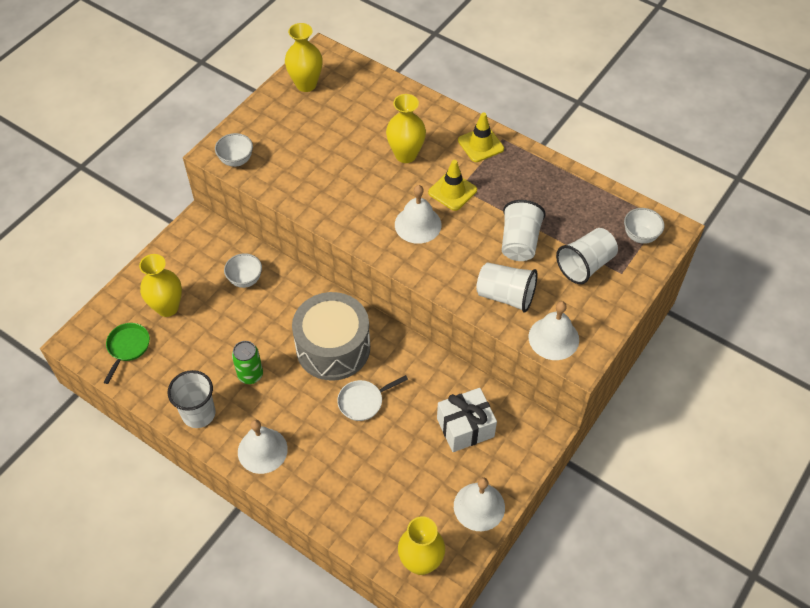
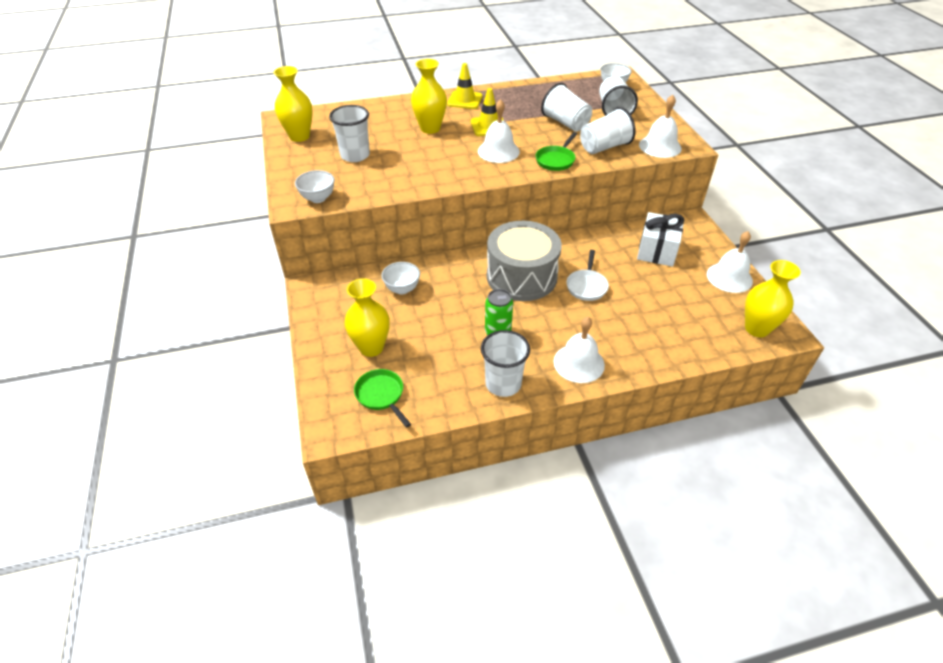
camera: 50 degrees left, 10 degrees down
(314, 138) = (355, 155): none -> white cup
(445, 273) = (556, 160): none -> green pan

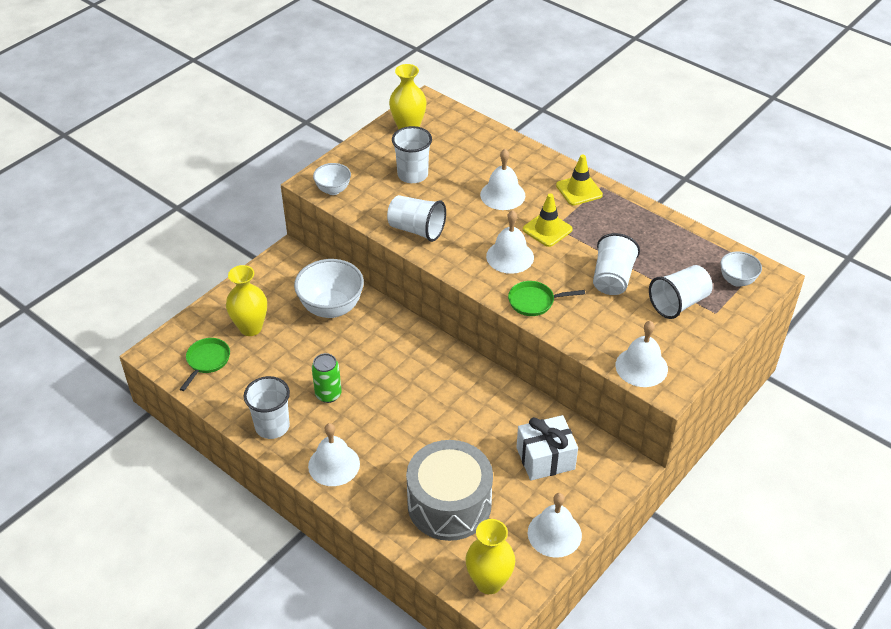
camera: 55 degrees right, 0 degrees up
(402, 289) = (331, 308): white bowl -> white bowl, size x1.79
(430, 128) = (502, 195): yellow vase -> white bell
(521, 276) = (414, 375): grey drum -> grey drum (449, 504)
(586, 286) = (441, 427): white pan -> none
(604, 147) = (594, 325): white cup -> white cup (416, 230)

